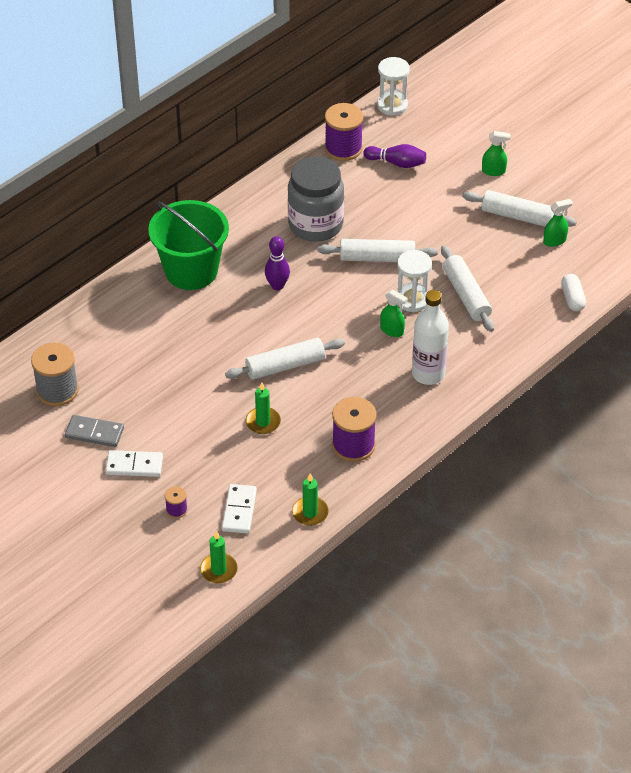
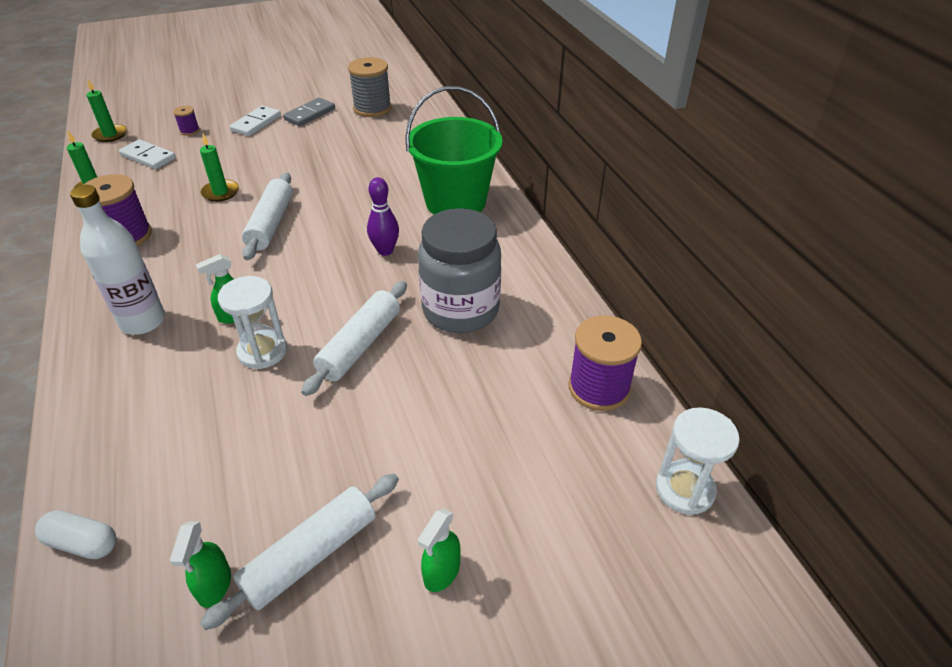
camera: 115 degrees right, 5 degrees down
(396, 163) = (535, 438): purple bowling pin -> none
(466, 295) = (218, 409): white rolling pin -> none

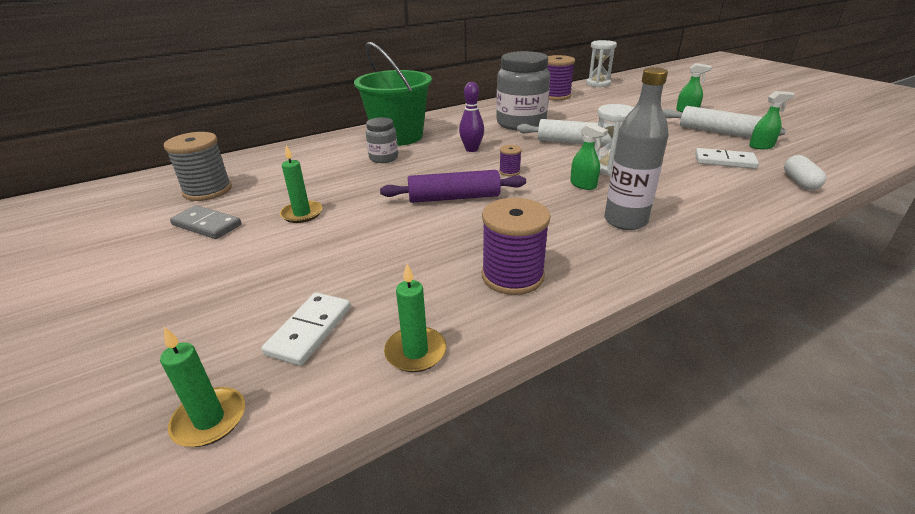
camera: 100 degrees left, 10 degrees down
(143, 321) = (625, 221): white bottle -> grey bottle
(189, 131) = (224, 315): purple spool -> purple spool (509, 172)
(220, 192) = (403, 239): green candle -> green candle (302, 214)
(256, 123) = (219, 259): white domino -> white domino (724, 161)
(271, 224) = (454, 197): white rolling pin -> purple rolling pin
(393, 190) = (383, 158): none -> grey jar

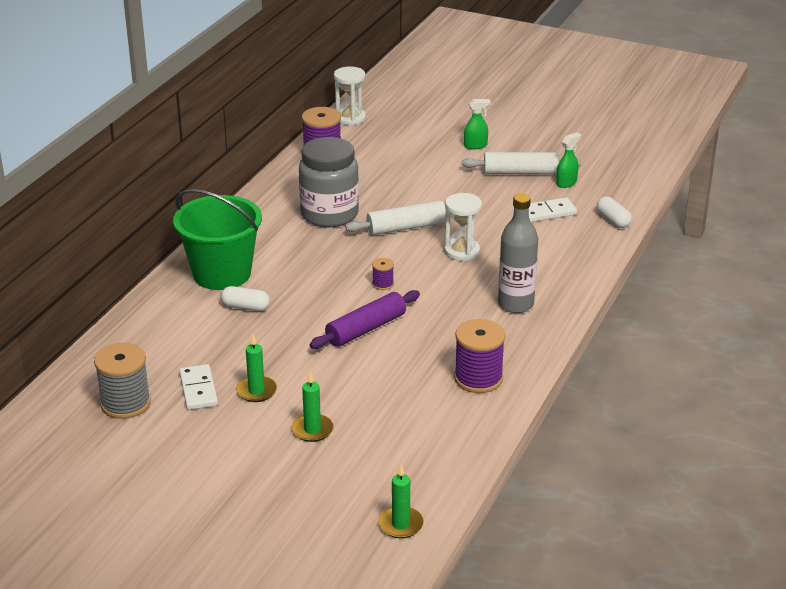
camera: 35 degrees left, 0 degrees up
(206, 225) = (188, 432): grey domino -> none
(310, 330) = (391, 464): white domino -> white domino (198, 390)
(383, 158) = (245, 307): grey jar -> white capsule
(415, 352) = (469, 447): green candle -> green candle (312, 430)
(471, 149) = (319, 267): purple bowling pin -> none
(583, 185) = (457, 278): green spray bottle -> none

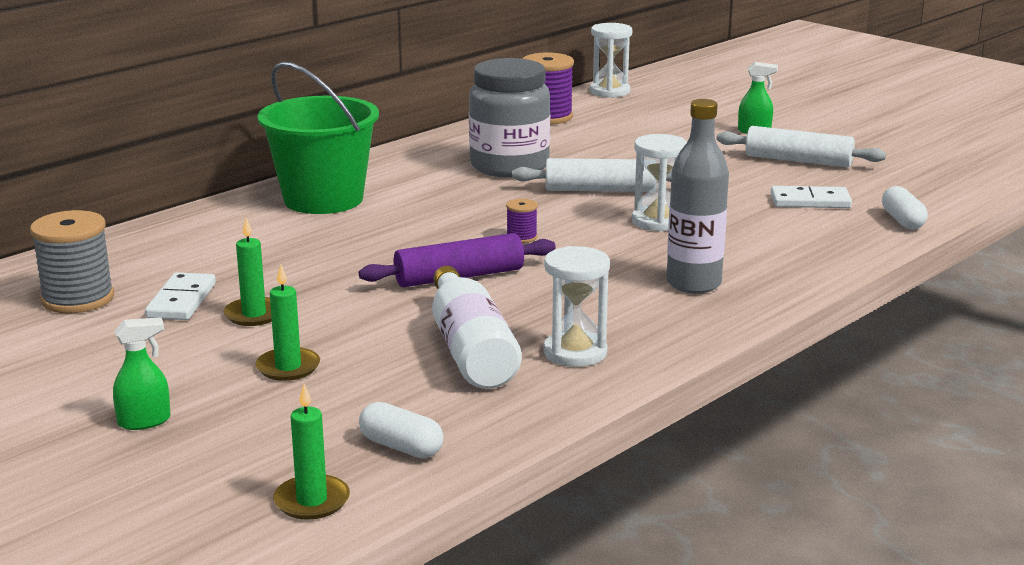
camera: 20 degrees right, 10 degrees down
(245, 307) = (322, 233): white capsule -> white capsule (401, 447)
(414, 390) = (470, 350): none -> white bottle
(478, 378) = (575, 352): purple spool -> white hourglass
(566, 183) = (857, 177): green spray bottle -> green spray bottle (145, 421)

